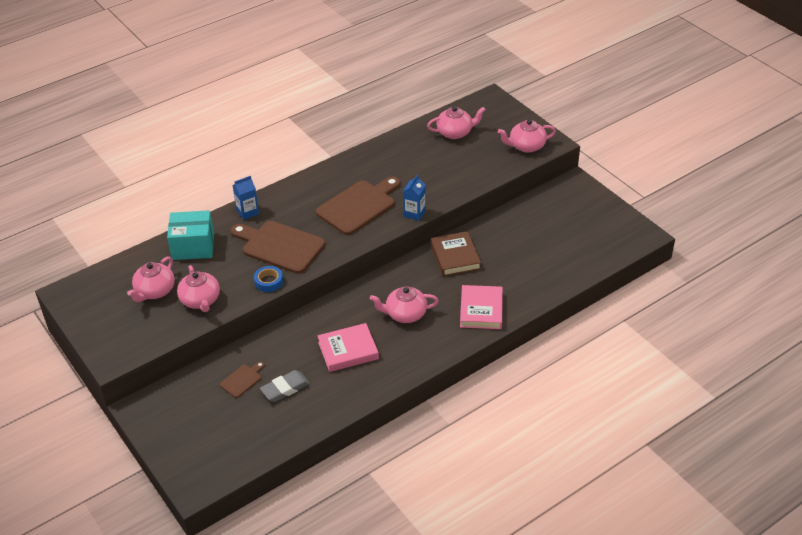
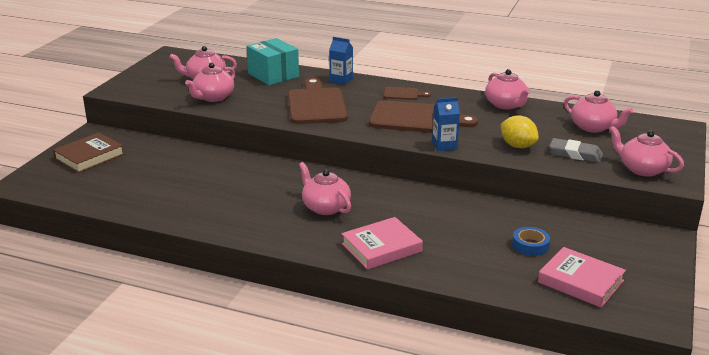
camera: 55 degrees right, 15 degrees down
(242, 380) = (161, 161): brown cutting board -> brown cutting board (403, 94)
(269, 282) = (266, 114): blue tape -> blue tape (530, 245)
(285, 388) = (168, 183): grey eraser -> grey eraser (575, 154)
(348, 350) = (245, 195): pink book -> pink book (580, 281)
(382, 151) = (506, 105): none -> pink teapot
(447, 180) = (517, 146): none -> yellow lemon
(455, 257) = (440, 206): brown book -> brown book (89, 156)

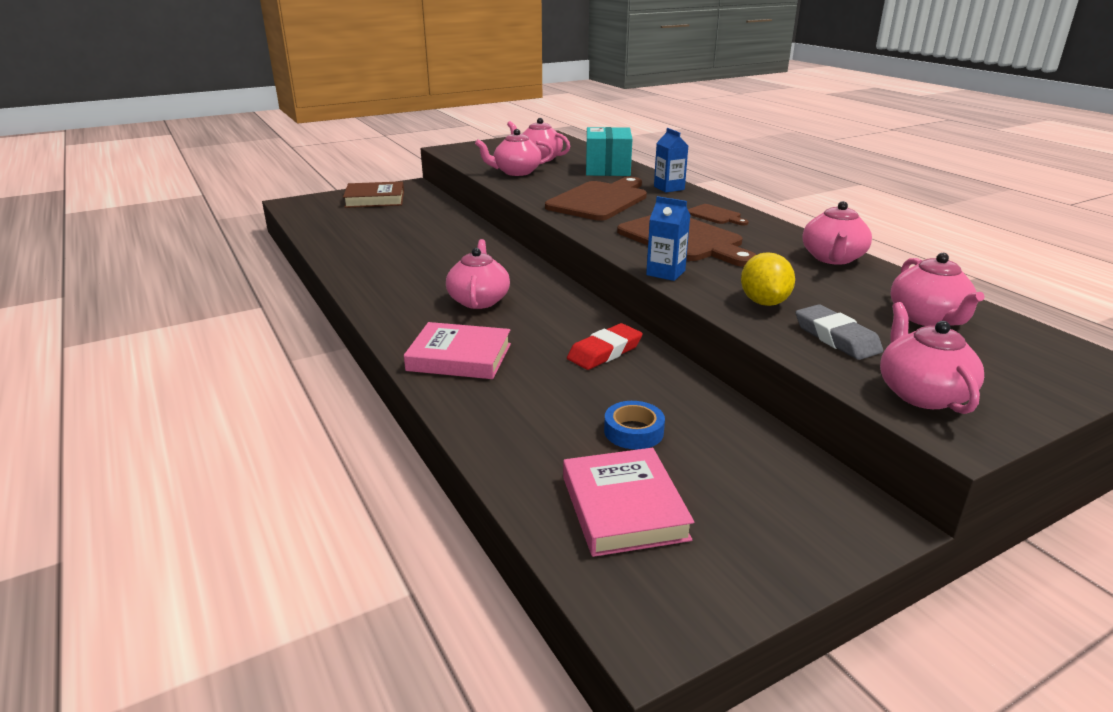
camera: 40 degrees right, 0 degrees up
(449, 209) = (605, 352): none -> red eraser

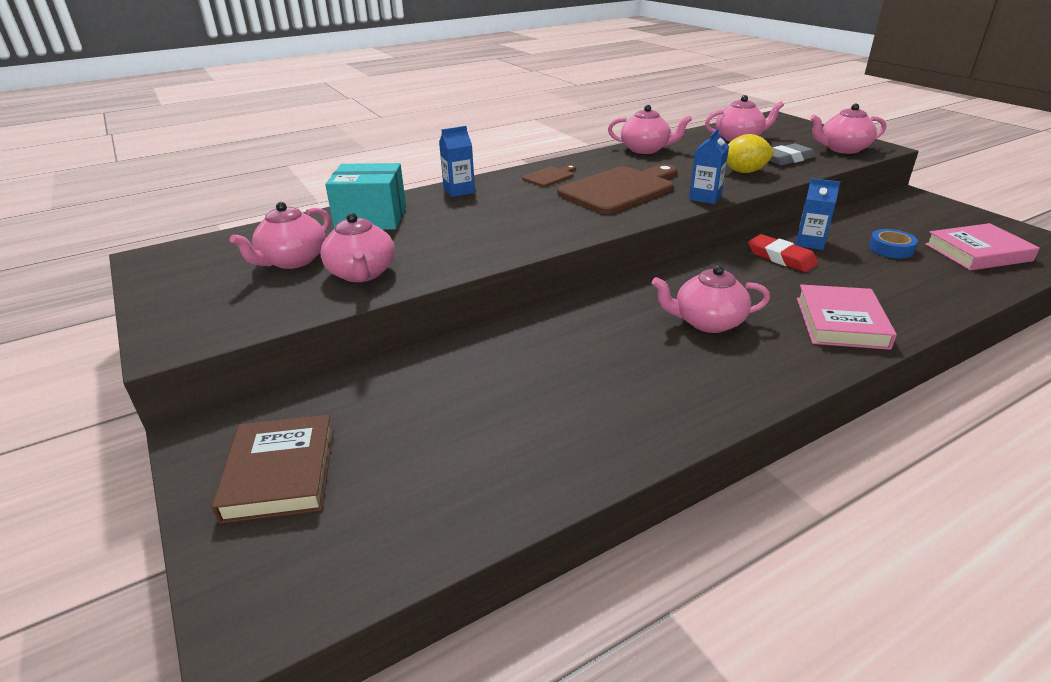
camera: 90 degrees left, 5 degrees up
(600, 200) = (501, 221): brown cutting board -> none
(648, 376) = (810, 243): none -> blue carton

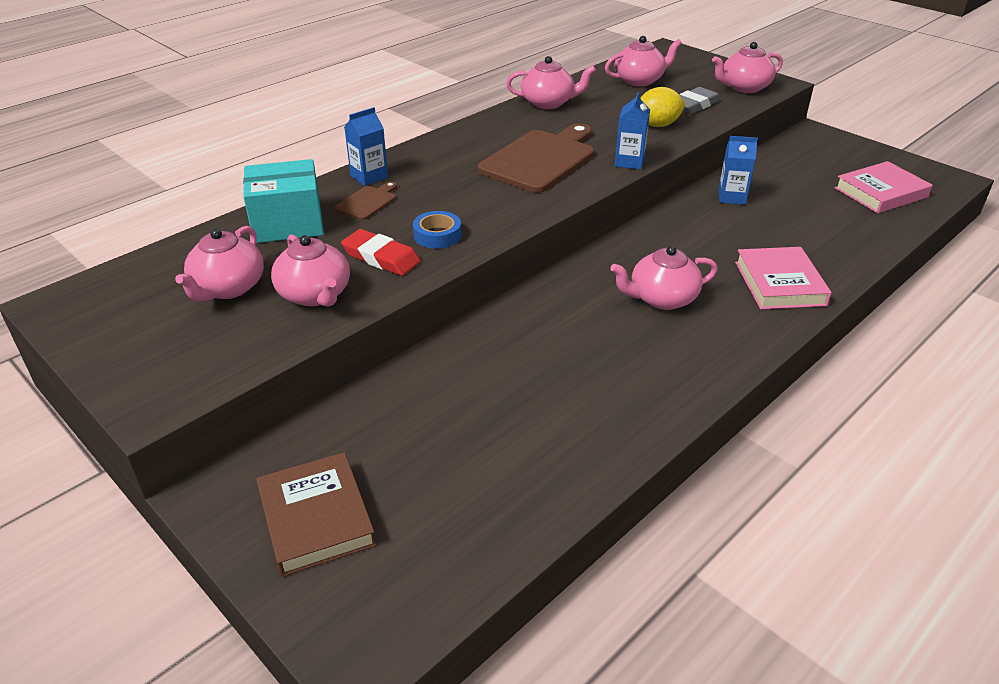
camera: 15 degrees left, 5 degrees up
(550, 176) = (460, 148): brown cutting board -> brown cutting board (368, 202)
(781, 258) = (710, 218): red eraser -> red eraser (381, 257)
(891, 249) = (805, 196): blue tape -> blue tape (437, 235)

